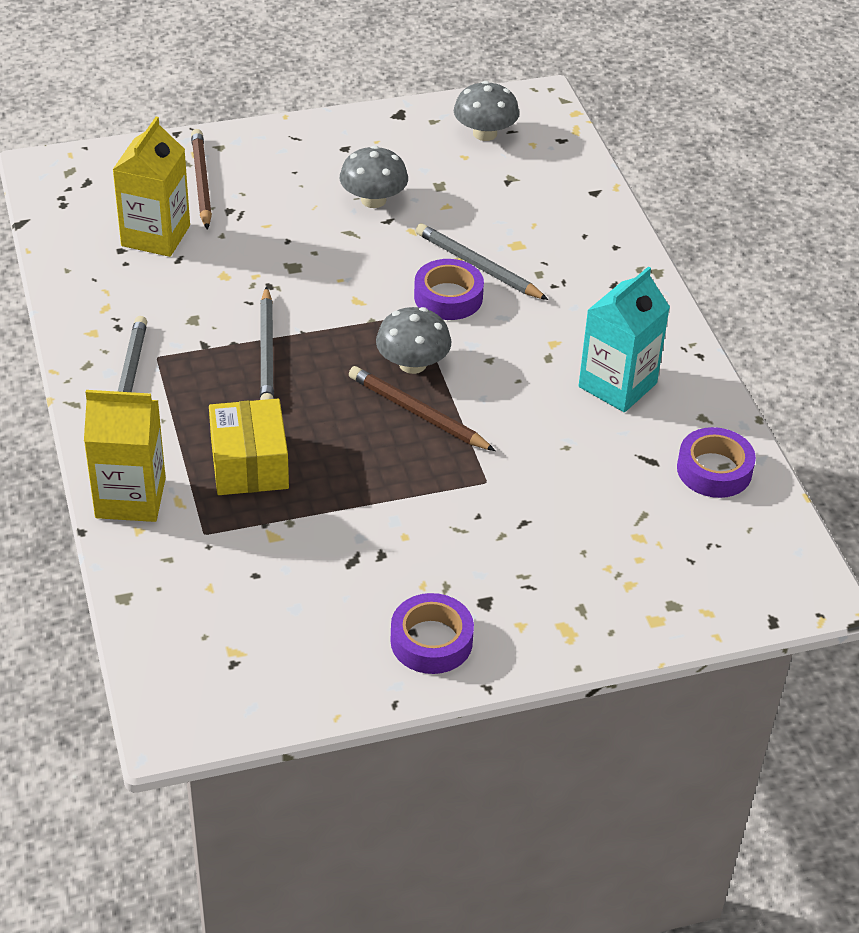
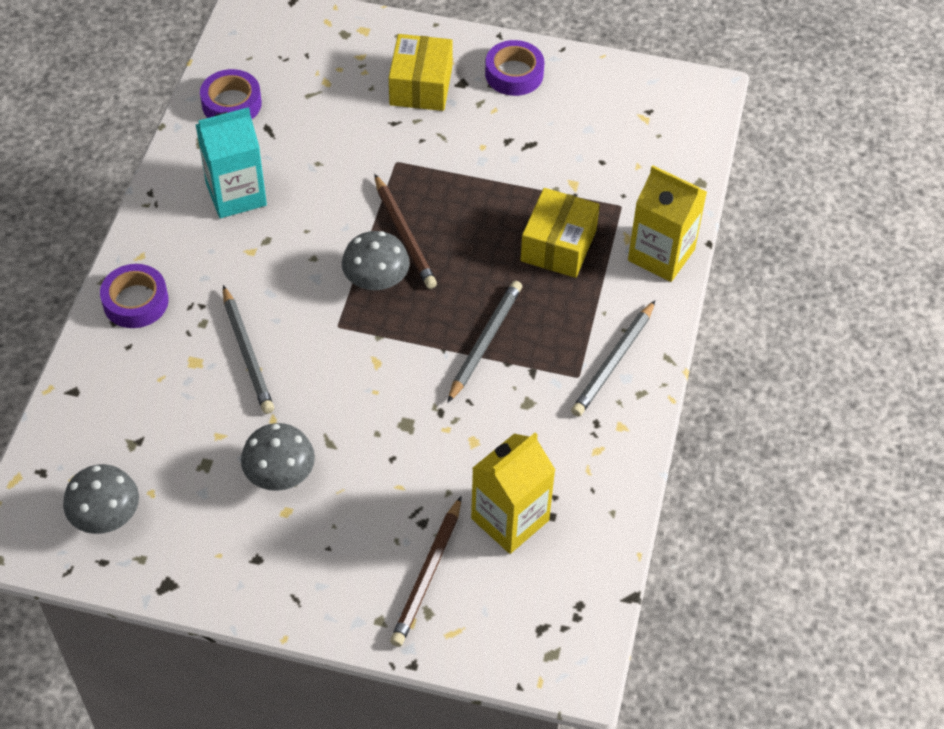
camera: 150 degrees left, 10 degrees up
(448, 297) = (298, 332): purple tape -> purple tape (135, 301)
(529, 577) = (421, 86): none -> yellow box

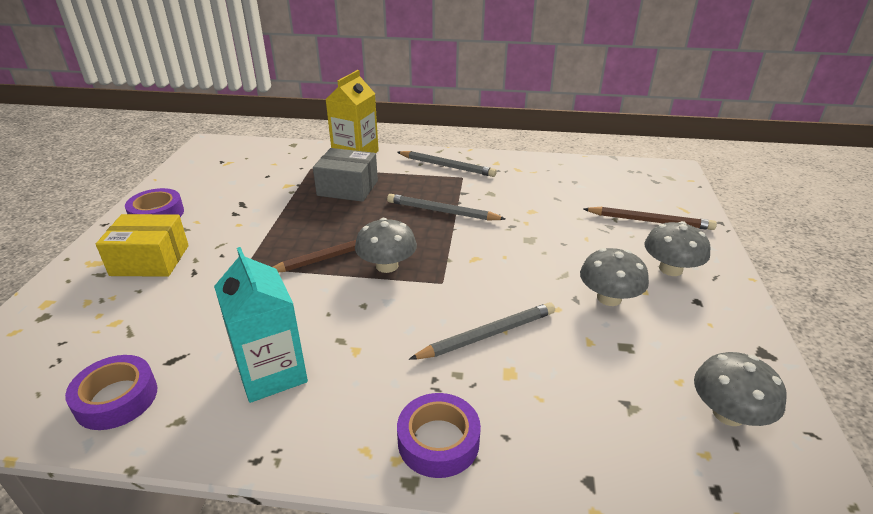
camera: 95 degrees left, 20 degrees down
(319, 556) = (670, 269): none -> grey mushroom
(510, 519) = (586, 194): yellow carton -> none
(558, 245) = (347, 188): yellow box -> grey box

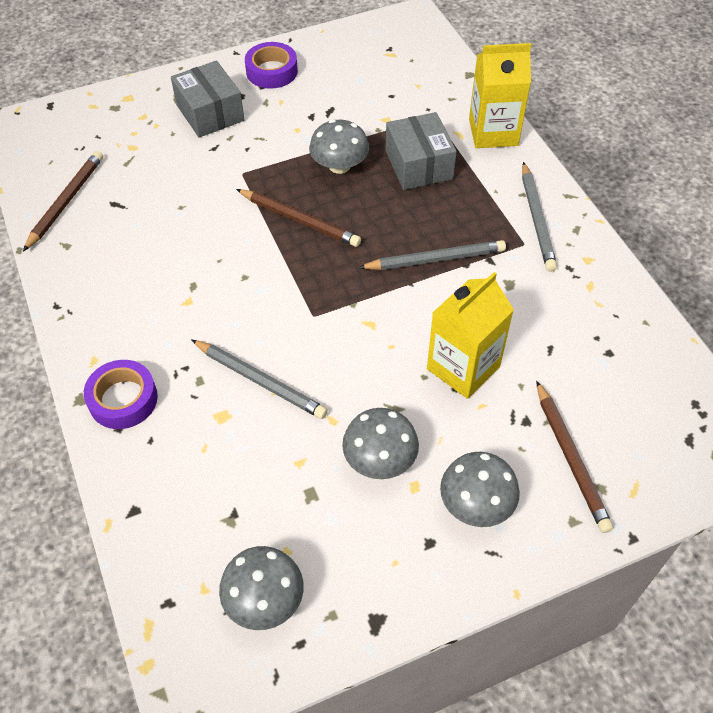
camera: 60 degrees right, 20 degrees up
(116, 398) = (66, 201): purple tape -> brown pencil
(150, 260) = (210, 113): yellow box -> grey box
(271, 373) = (134, 266): turquoise carton -> none
(387, 266) = (310, 264): grey mushroom -> grey mushroom (339, 165)
(442, 211) = (435, 259): grey pencil -> grey pencil turned 90 degrees clockwise
(548, 234) = (463, 367): none -> yellow carton

